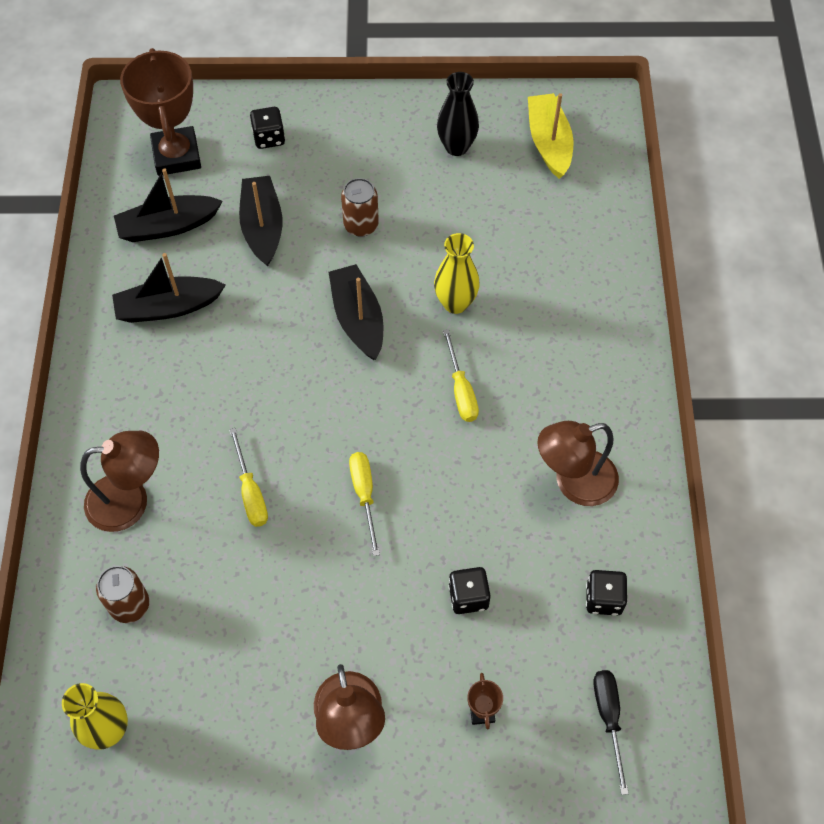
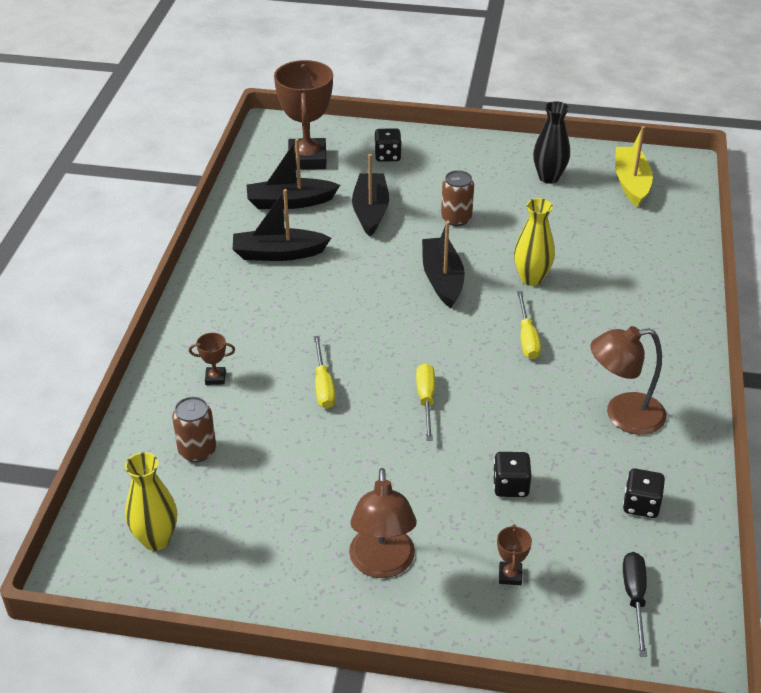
camera: 10 degrees right, 20 degrees down
(130, 500) = (215, 378): brown lamp -> brown trophy

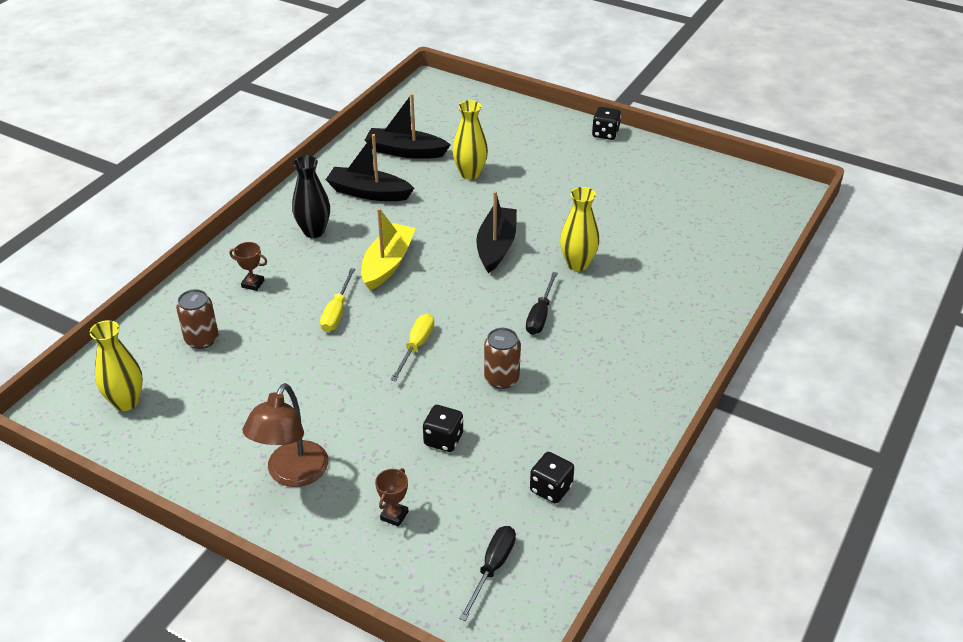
camera: 20 degrees right, 0 degrees up
(307, 159) = (443, 118): brown trophy -> none
(370, 211) = (470, 173): black boat -> yellow vase
(387, 156) = (515, 129): black dice -> black dice (605, 134)
(456, 218) = (542, 196): brown can -> brown can (501, 379)
(527, 338) = (540, 315): yellow screwdriver -> black screwdriver
(549, 177) = (651, 178): black vase -> black vase (314, 231)
(623, 415) = (585, 405): brown lamp -> none
(631, 183) = (728, 199): yellow boat -> yellow boat (387, 264)

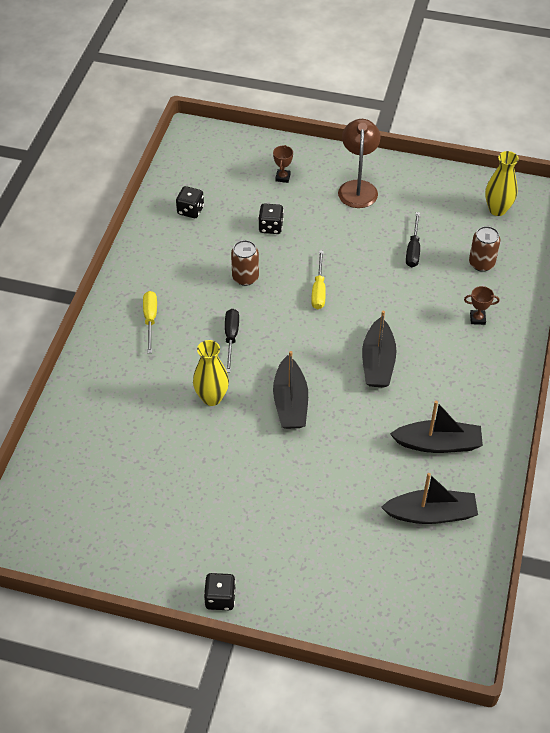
camera: 165 degrees right, 10 degrees up
(314, 231) = (461, 384): black vase -> none
(337, 312) = (394, 307): yellow screwdriver -> yellow screwdriver (150, 320)
(387, 264) = (378, 362): yellow boat -> black boat
(470, 173) = (349, 494): yellow vase -> none
(492, 568) = (214, 162): black screwdriver -> black screwdriver (413, 249)

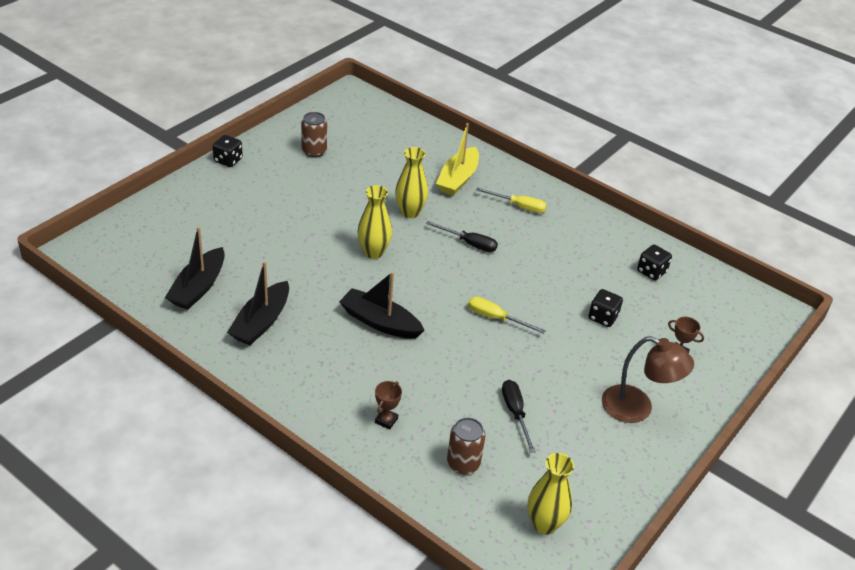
camera: 110 degrees right, 10 degrees down
(132, 379) = (458, 179): none -> yellow boat
(245, 277) = (540, 276): brown can -> brown can (314, 151)
(290, 402) = (373, 252): black boat -> yellow vase
(413, 249) = (515, 413): black screwdriver -> black screwdriver turned 45 degrees clockwise

